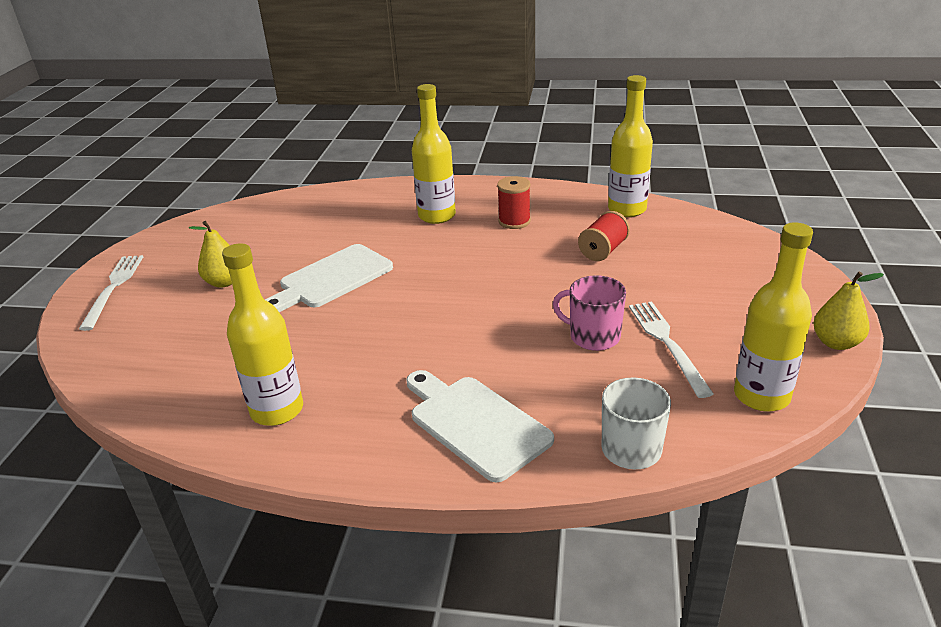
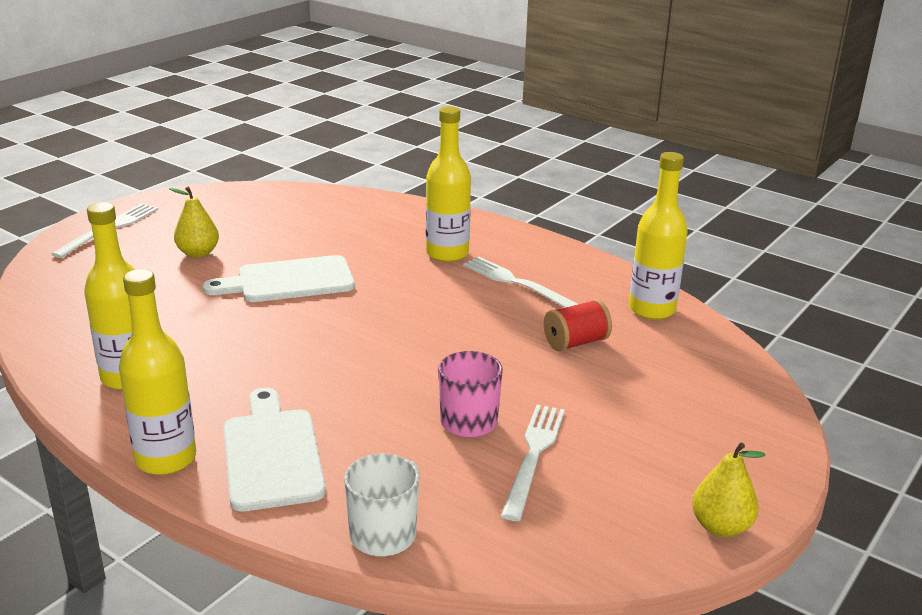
camera: 25 degrees right, 5 degrees down
(514, 221) = (517, 283): red spool -> white fork
(761, 396) = (570, 543): yellow bottle -> yellow bottle (166, 459)

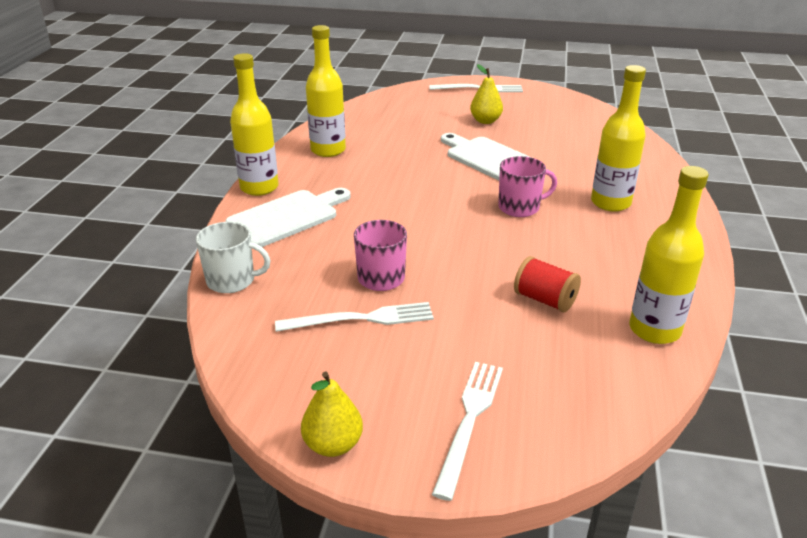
camera: 65 degrees right, 5 degrees up
(408, 299) = (520, 207): none -> pink mug
(517, 283) = (606, 247): white fork -> white fork (469, 420)

